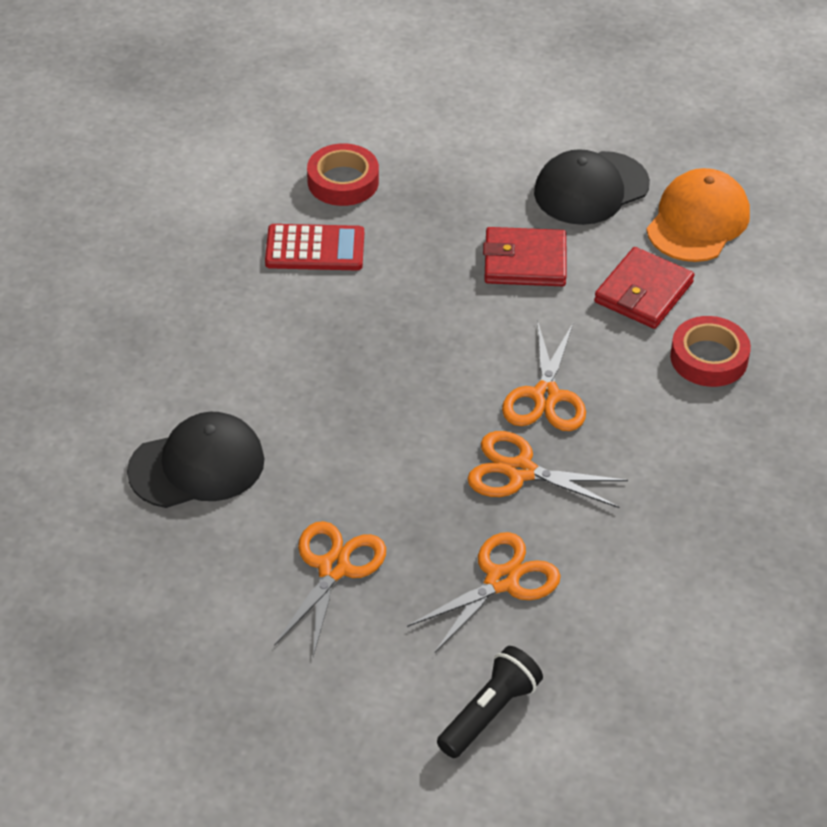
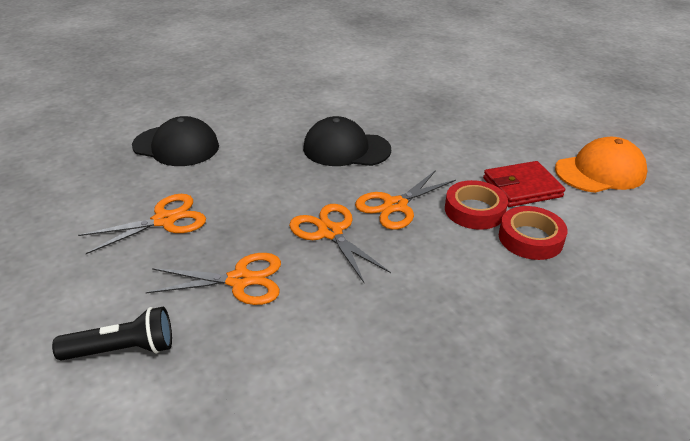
camera: 40 degrees right, 10 degrees down
(315, 249) = (356, 97): red calculator -> none
(343, 181) = (405, 81): red tape -> red tape (474, 210)
(525, 261) = (462, 145): red wallet -> none
(590, 188) = (543, 132): black cap -> black cap (346, 149)

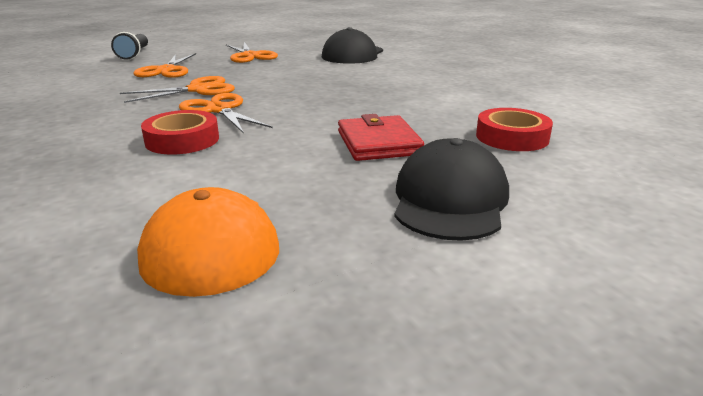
camera: 95 degrees right, 10 degrees down
(346, 149) = (335, 97): black cap -> black cap (450, 199)
(522, 187) = (208, 170): red wallet -> red wallet (378, 143)
(530, 238) = (105, 160): red tape -> red tape (512, 137)

